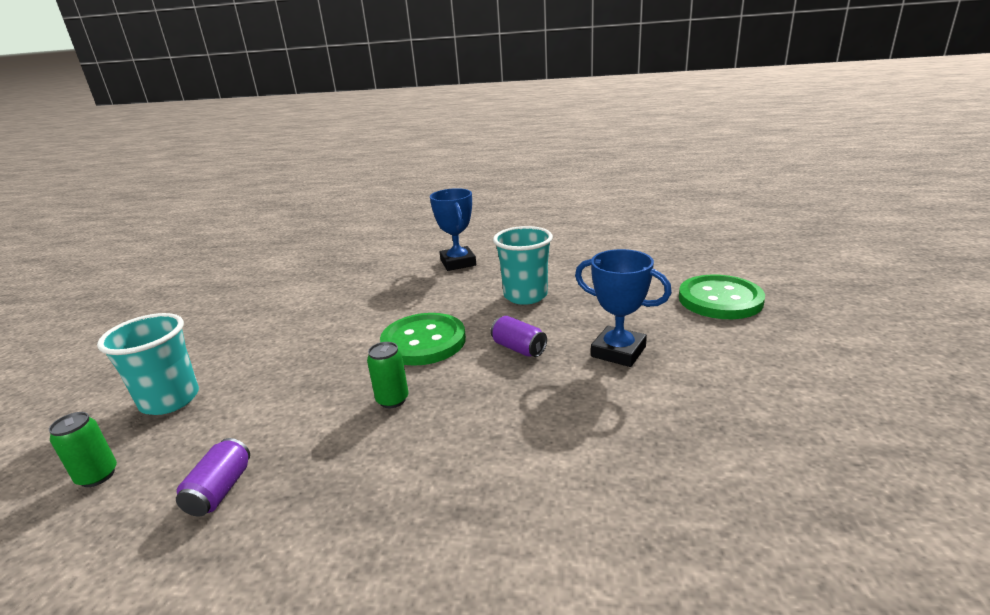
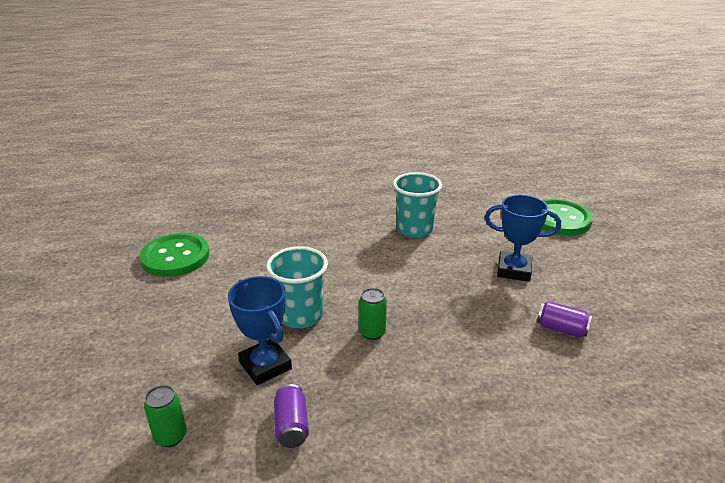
camera: 20 degrees left, 5 degrees up
(170, 400) = (174, 363): turquoise cup -> turquoise cup (300, 316)
(423, 341) = (360, 280): green button -> green button (175, 257)
(458, 263) = (335, 202): blue trophy -> blue trophy (265, 365)
(518, 348) = (440, 277): purple can -> purple can (561, 329)

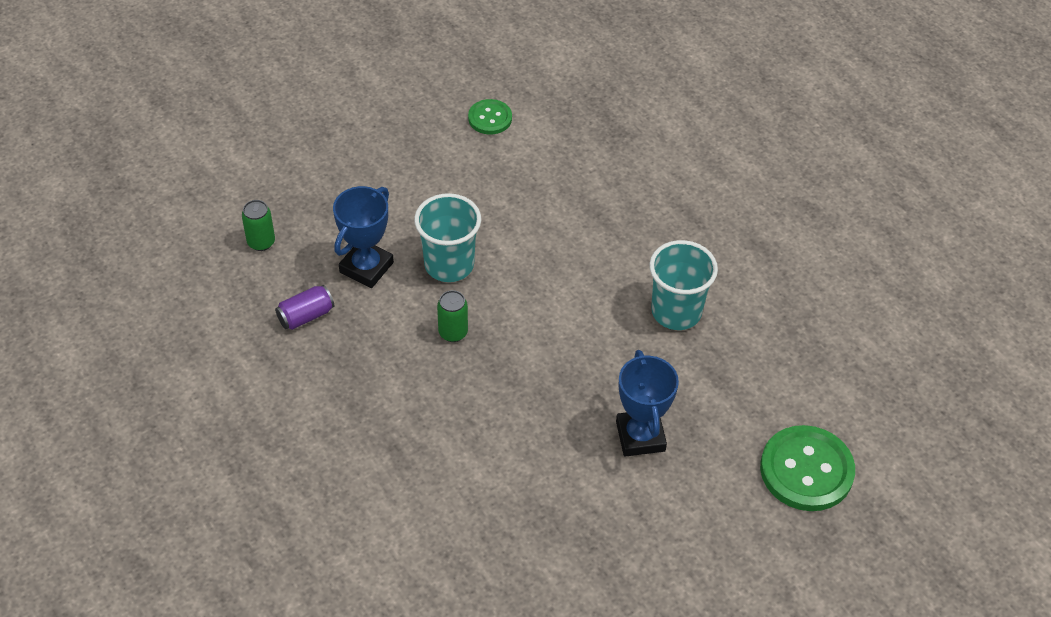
camera: 65 degrees right, 20 degrees up
(175, 257) = (490, 118): green button -> green button, size x0.56
(561, 329) = (545, 501): purple can -> none

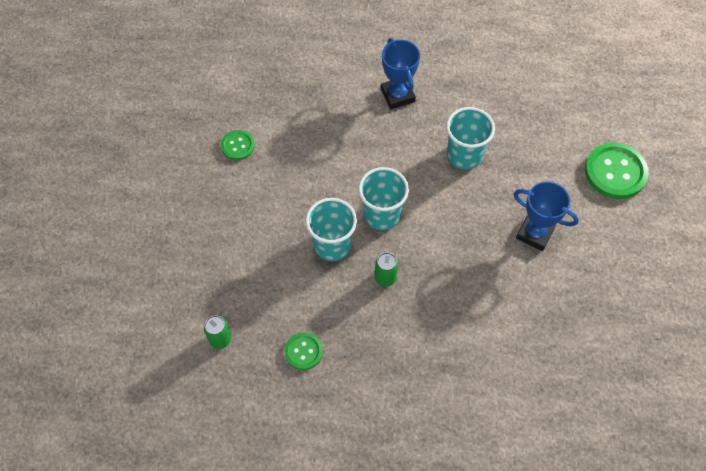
camera: 50 degrees left, 10 degrees up
(306, 316) = (303, 351): purple can -> green button
(366, 267) = (295, 292): blue trophy -> blue trophy (397, 95)
(526, 284) = (382, 215): none -> turquoise cup

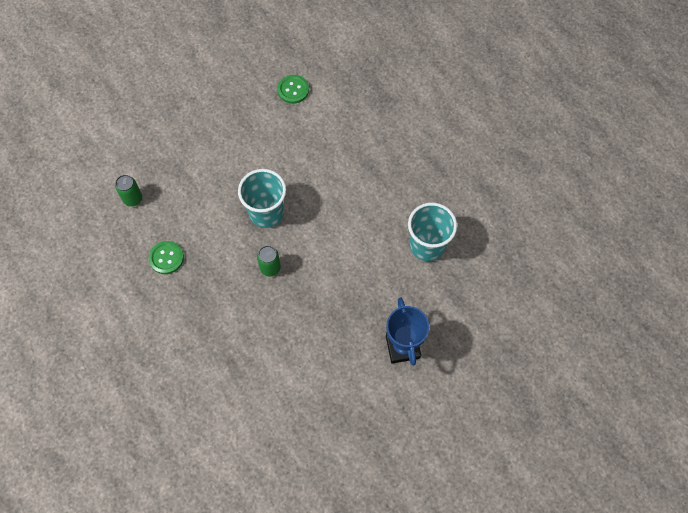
camera: 50 degrees right, 5 degrees up
(382, 215) = (321, 226): turquoise cup -> none
(397, 95) = (438, 159): blue trophy -> none
(615, 172) = (518, 370): green button -> none

